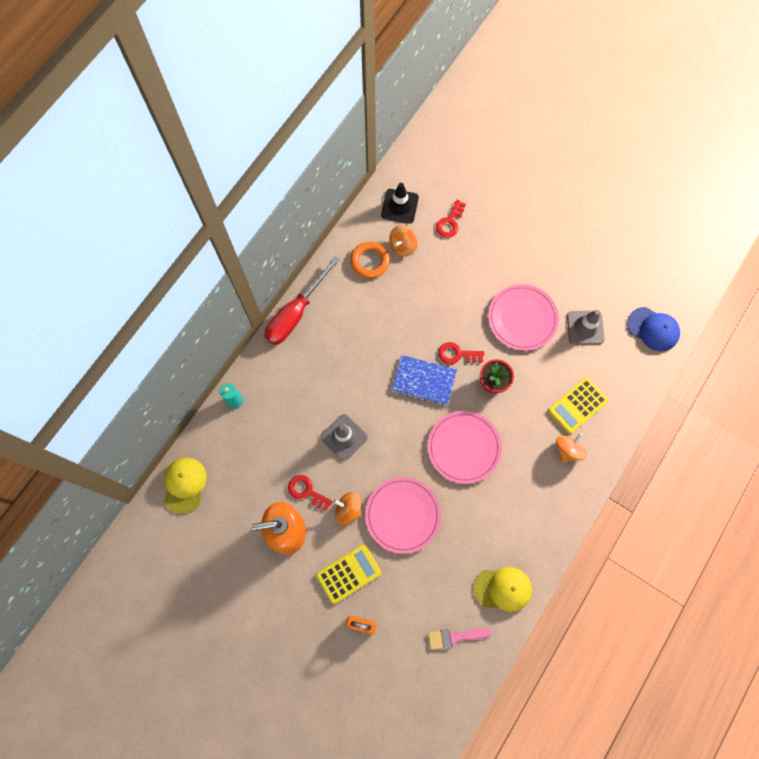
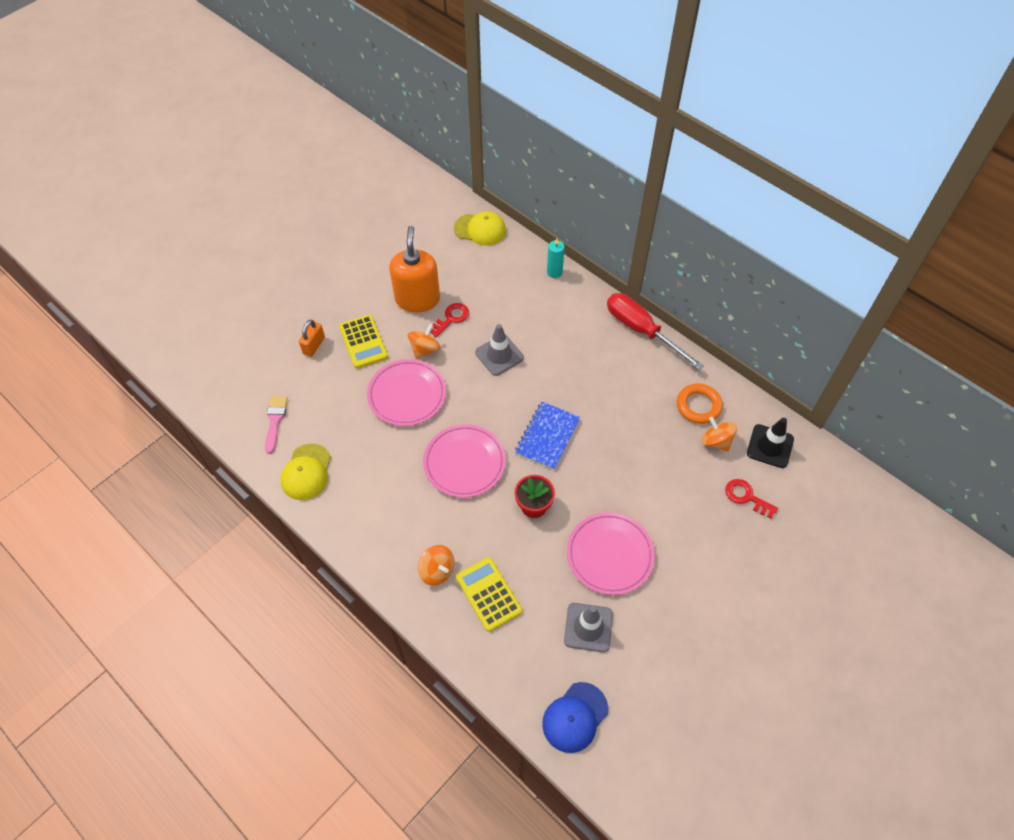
camera: 100 degrees right, 15 degrees down
(457, 354) = (574, 475): red key -> none

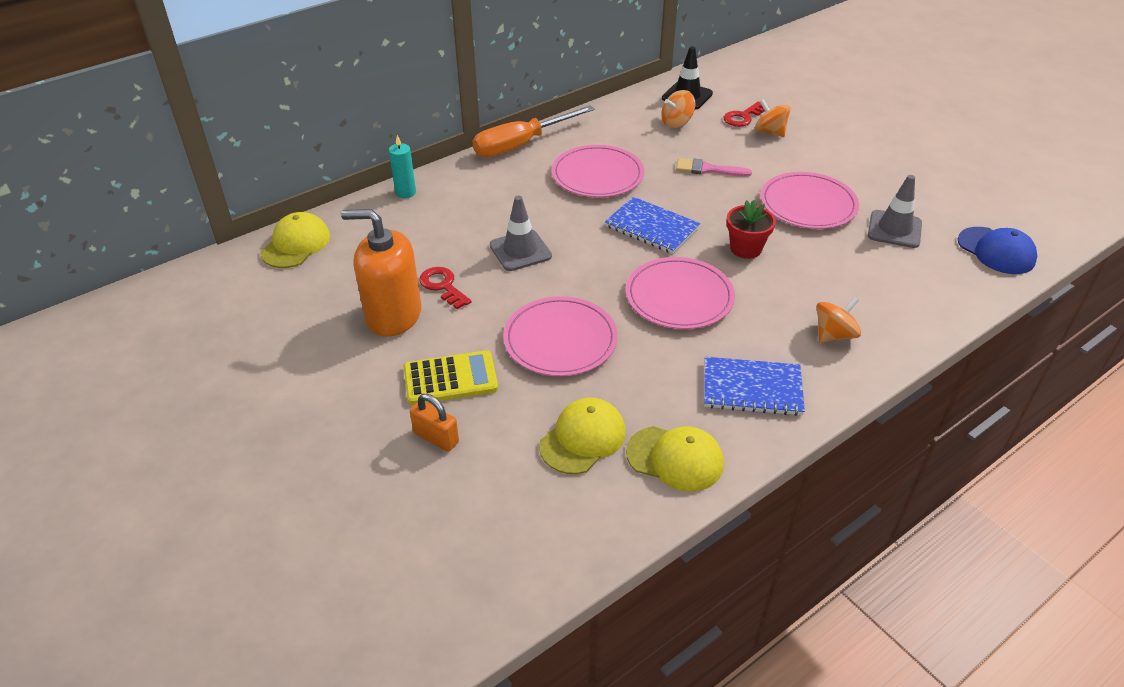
camera: 80 degrees left, 15 degrees down
(275, 420) = (572, 495): pink brush -> pink brush (707, 169)
(319, 420) = (582, 438): none -> yellow cap
(373, 515) = (752, 388): none -> blue notebook
(425, 349) = (487, 316): orange spinning top -> orange spinning top (770, 132)
(488, 594) = (862, 295): yellow calculator -> none
(611, 390) = (597, 175): none -> pink plate
(641, 330) = (521, 145): red screwdriver -> orange screwdriver
(698, 406) = (631, 126): orange ring -> none

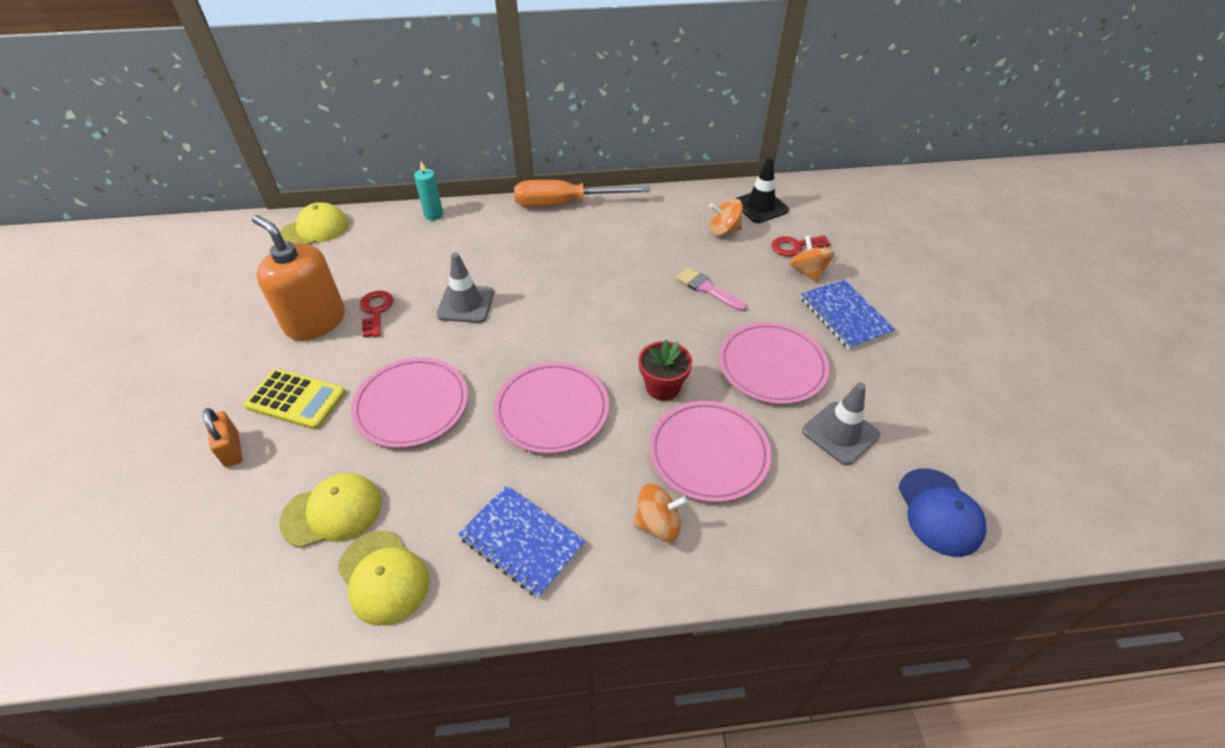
camera: 30 degrees right, 5 degrees up
(597, 175) = (600, 256): pink plate -> pink plate (708, 453)
(652, 227) = (597, 328): blue notebook -> blue notebook (845, 316)

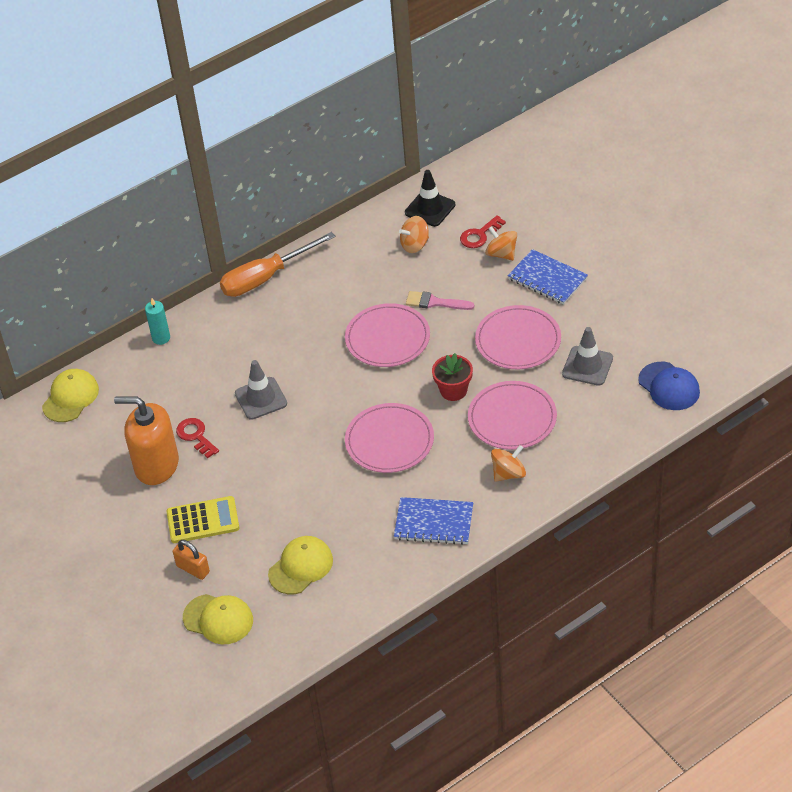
camera: 25 degrees left, 0 degrees up
(383, 577) = (367, 580): yellow cap -> yellow cap (218, 619)
(411, 404) = (289, 484): pink plate -> pink plate (387, 338)

